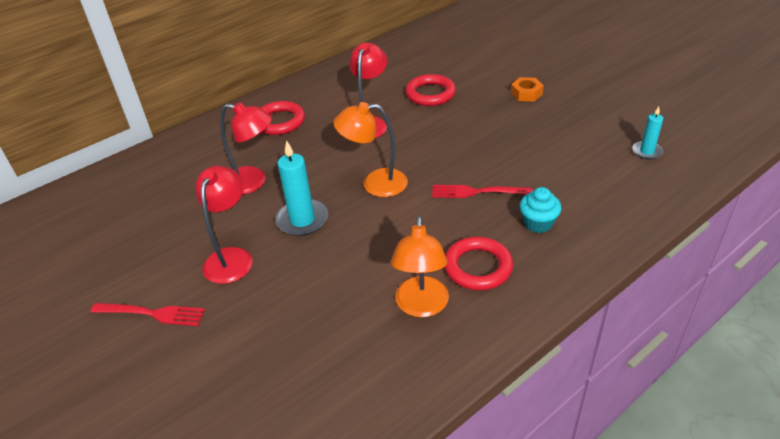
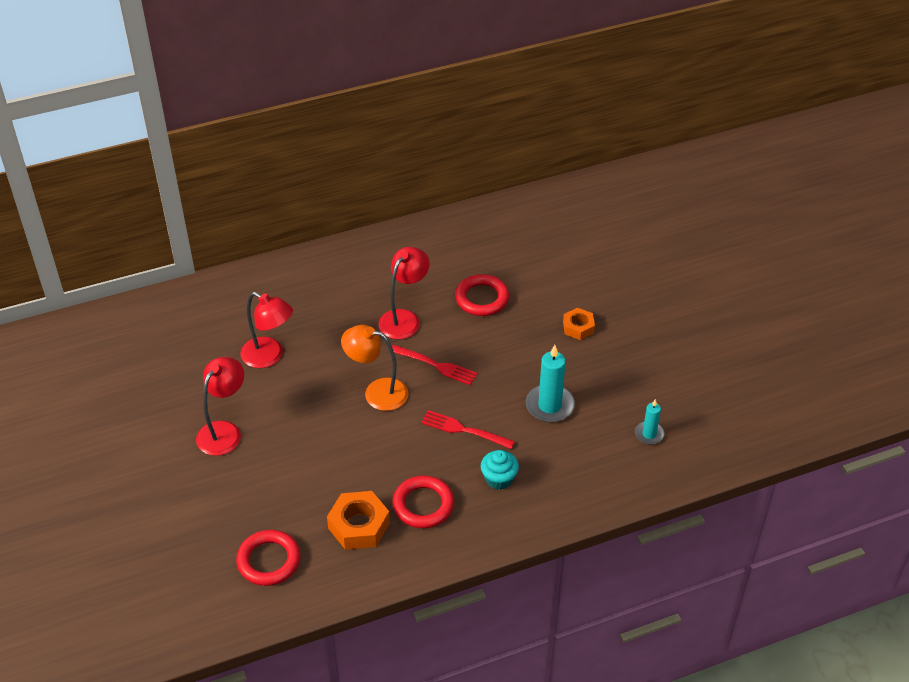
camera: 15 degrees right, 5 degrees up
(152, 314) = (146, 465): red fork -> red fork (436, 365)
(280, 122) = (319, 290): red ring -> red ring (269, 560)
(302, 220) = (297, 412): turquoise candle -> turquoise candle (549, 405)
(421, 306) = (359, 525): orange lamp -> orange nut

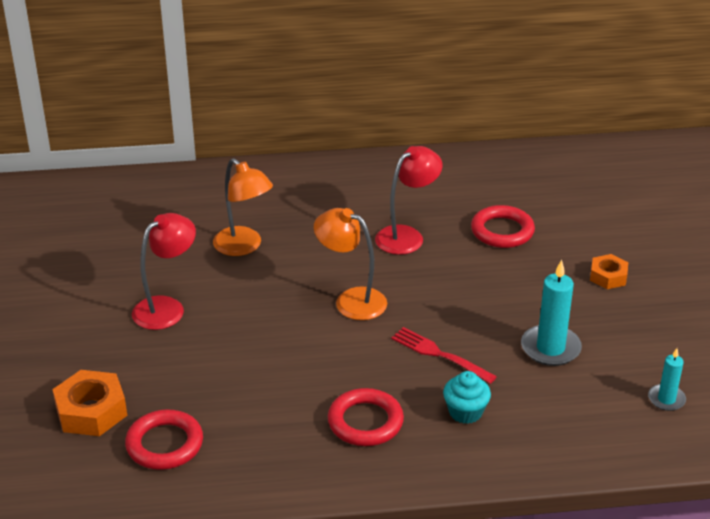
camera: 15 degrees right, 10 degrees down
(269, 357) = (244, 247): red lamp -> orange lamp
(359, 525) = (282, 429): orange nut -> orange nut (91, 411)
(436, 365) = (428, 286): red fork -> none

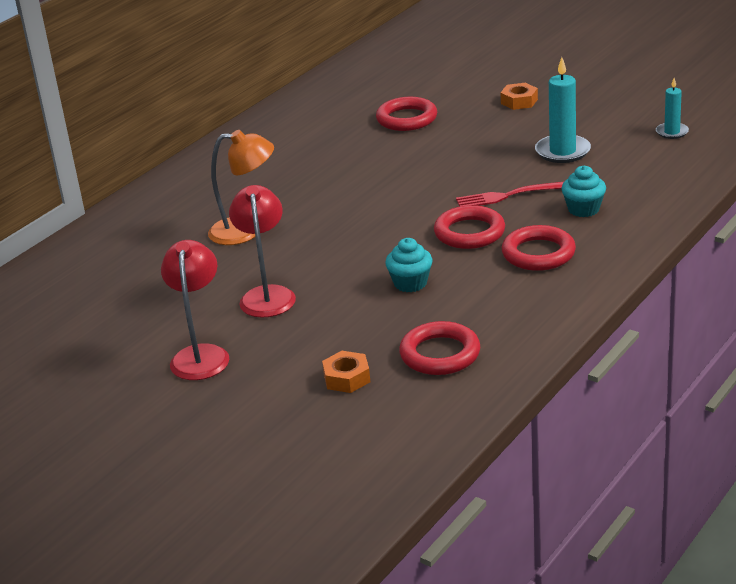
camera: 45 degrees left, 5 degrees down
(91, 411) = (347, 378): orange nut -> orange nut, size x0.62
(251, 373) = (410, 283): none -> turquoise cupcake
(351, 300) = (390, 208): orange lamp -> none
(358, 364) = (469, 233): none -> red ring
(407, 236) = (350, 157): red lamp -> red lamp (201, 355)

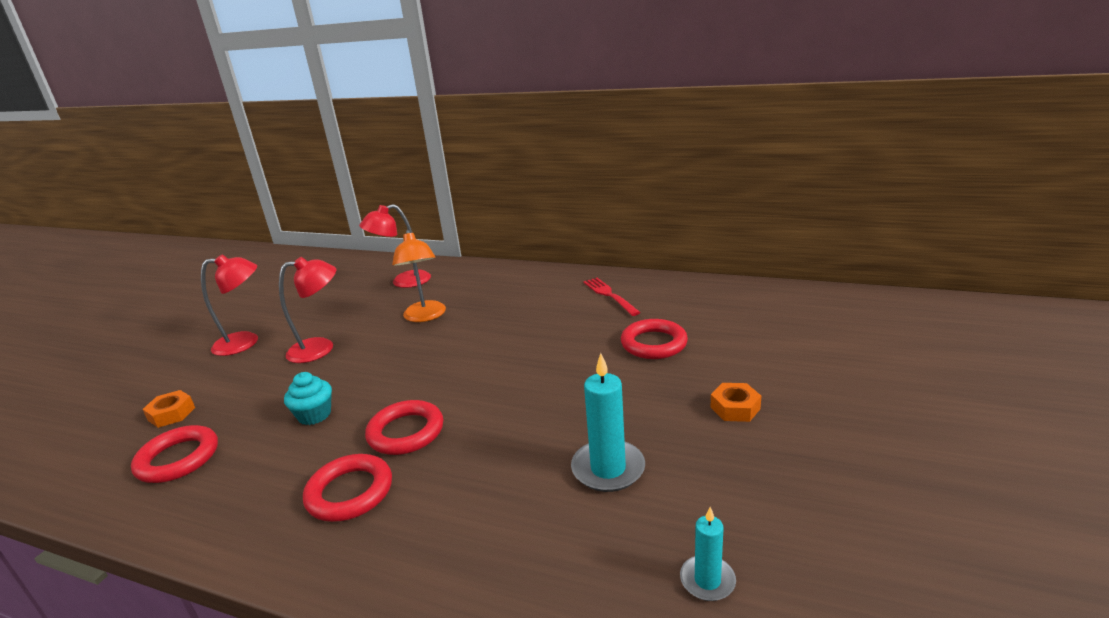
camera: 75 degrees right, 5 degrees down
(126, 251) = (403, 282): none -> red lamp
(506, 196) = (487, 443): red fork -> red fork (609, 295)
(583, 209) = (453, 514): turquoise cupcake -> none

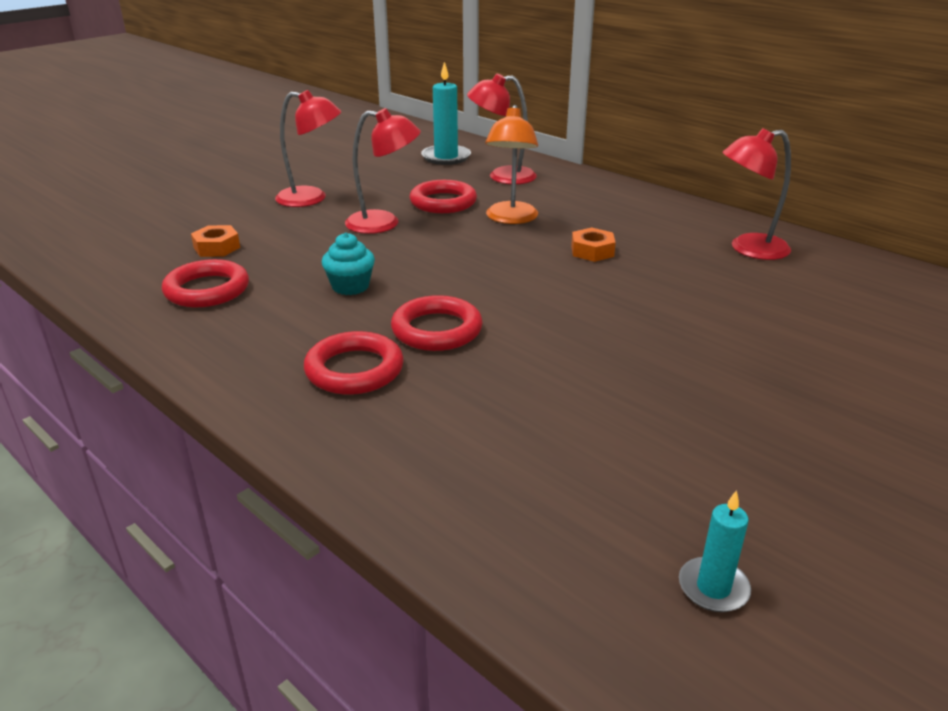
camera: 20 degrees right, 5 degrees up
(608, 469) = (649, 435): turquoise candle -> turquoise candle (446, 157)
(609, 295) = (748, 249): red fork -> red lamp
(653, 344) = (779, 318): red ring -> red ring (443, 202)
(735, 408) = (853, 419): orange nut -> orange nut (592, 251)

